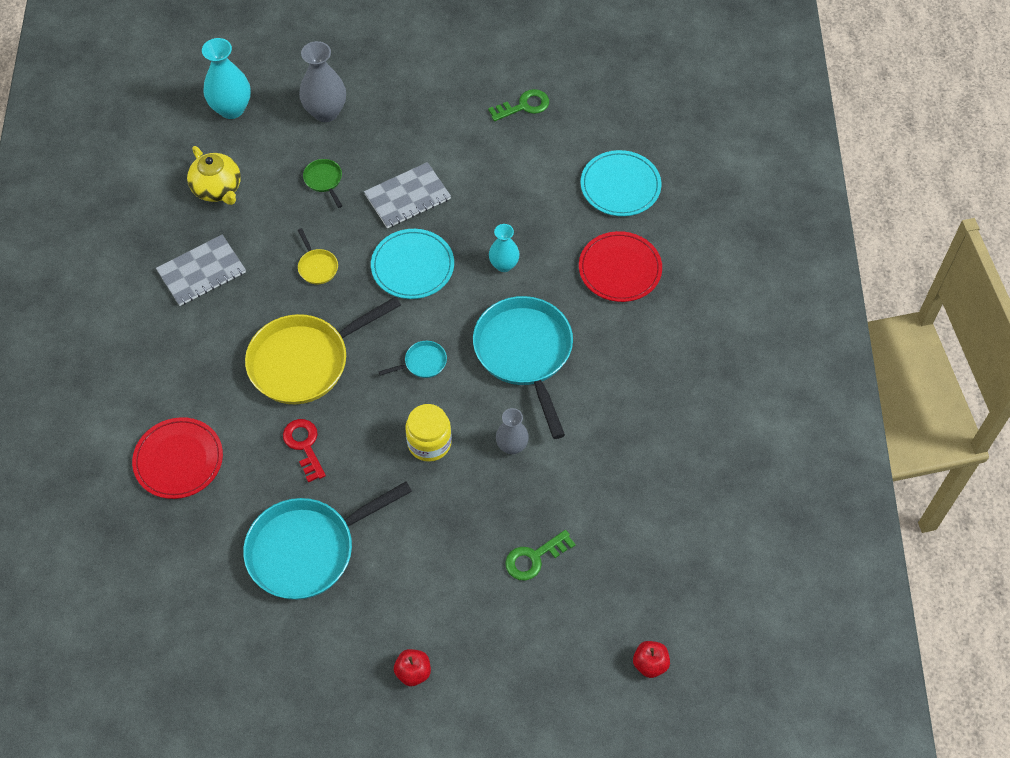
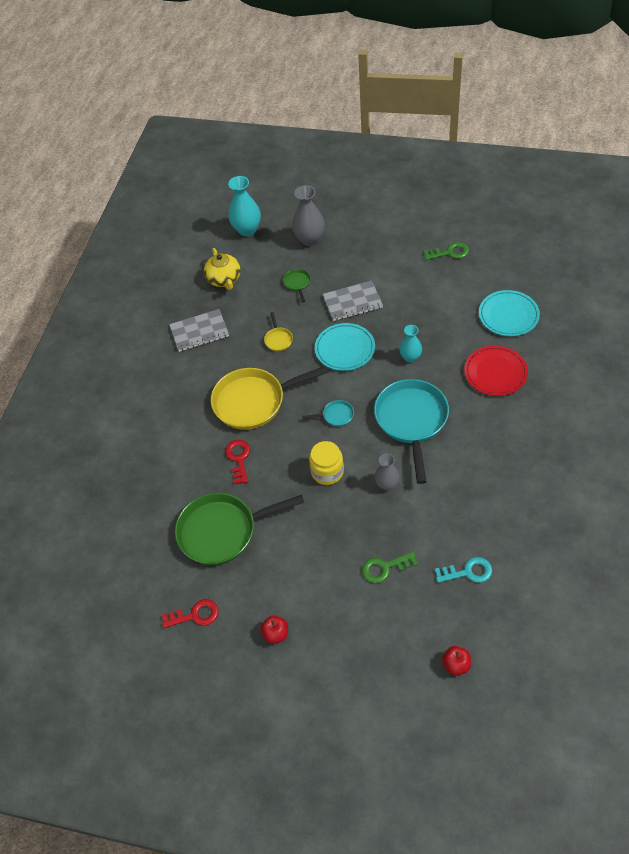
camera: 20 degrees right, 5 degrees down
(178, 460) = (150, 453): red plate -> none
(299, 669) = (195, 615): none -> red key
(307, 550) = (222, 531): turquoise pan -> green pan
(640, 542) = (468, 572): none -> turquoise key

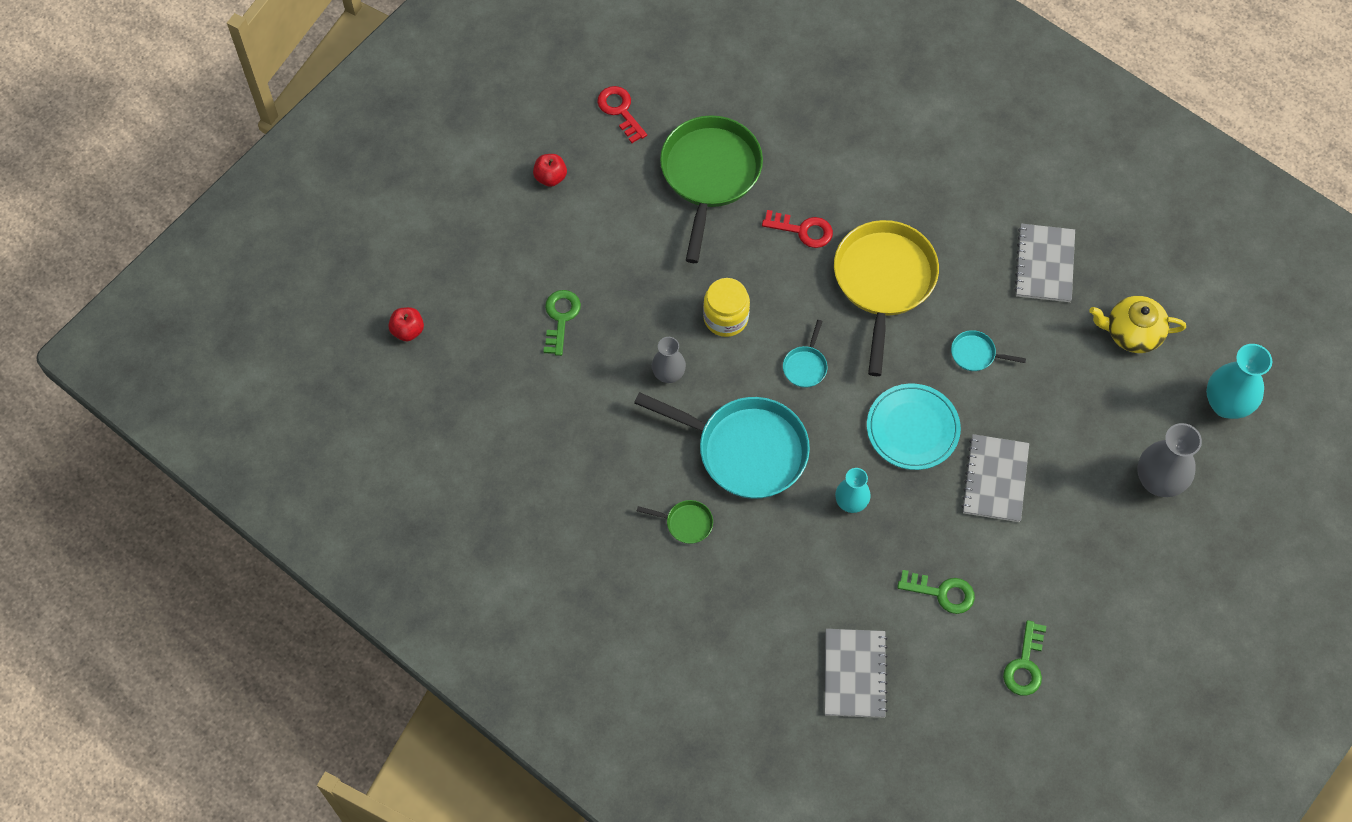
camera: 110 degrees right, 10 degrees up
(195, 615) = (620, 111): red key -> red key turned 135 degrees clockwise
(278, 339) = (976, 354): yellow pan -> turquoise pan
(297, 283) = (1072, 424): green pan -> green pan (686, 523)
(435, 298) = (942, 592): none -> green key
(468, 572) = (502, 400): turquoise key -> none
(495, 372) = (763, 596): red plate -> none
(508, 315) = (854, 674): turquoise plate -> grey notebook

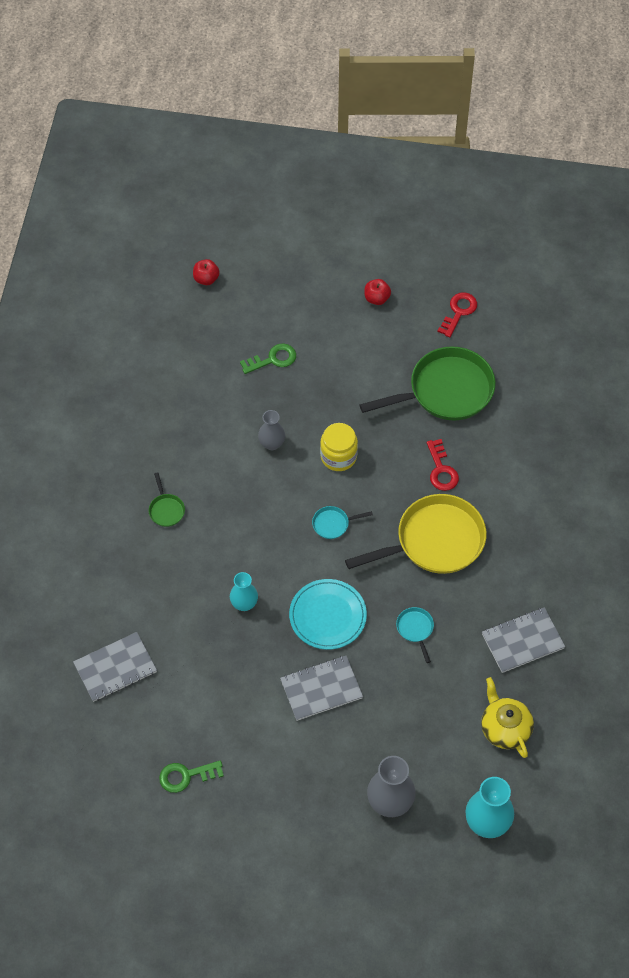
camera: 60 degrees right, 5 degrees down
(745, 450) = (244, 519): turquoise pan -> none
(942, 592) = (210, 695): green key -> none

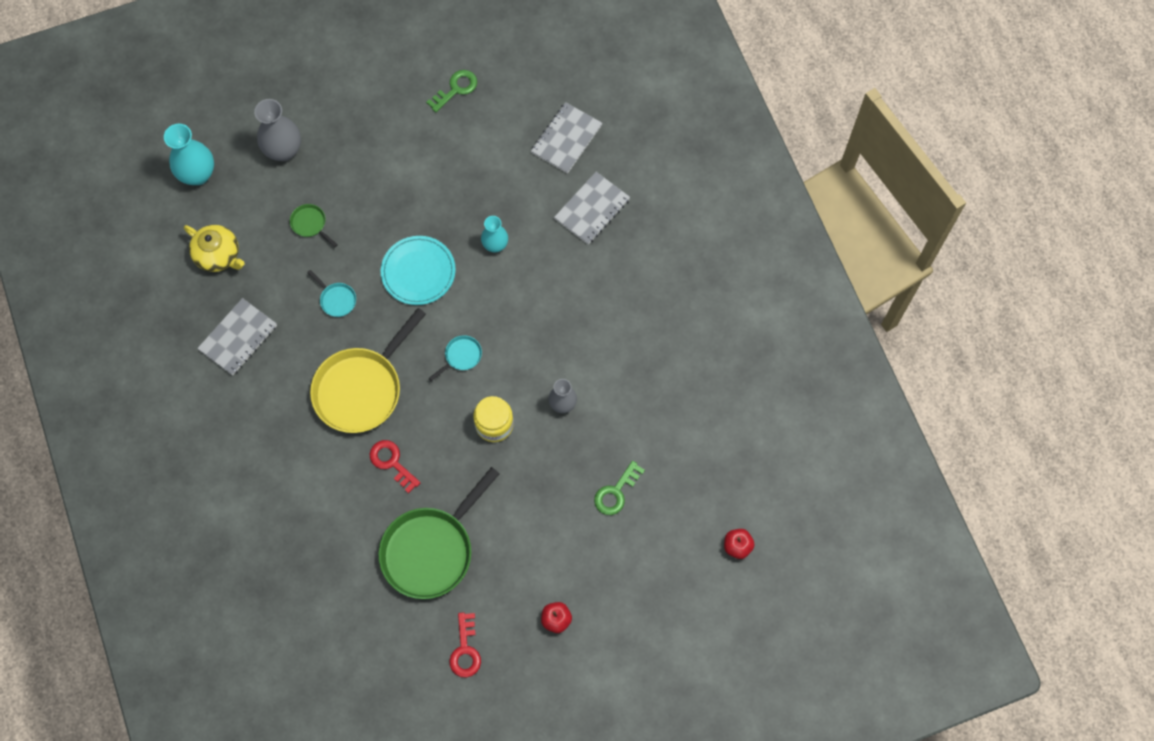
camera: 150 degrees right, 10 degrees up
(166, 510) = (615, 291): green pan -> green pan (310, 224)
(321, 689) = (388, 209): grey notebook -> grey notebook (592, 209)

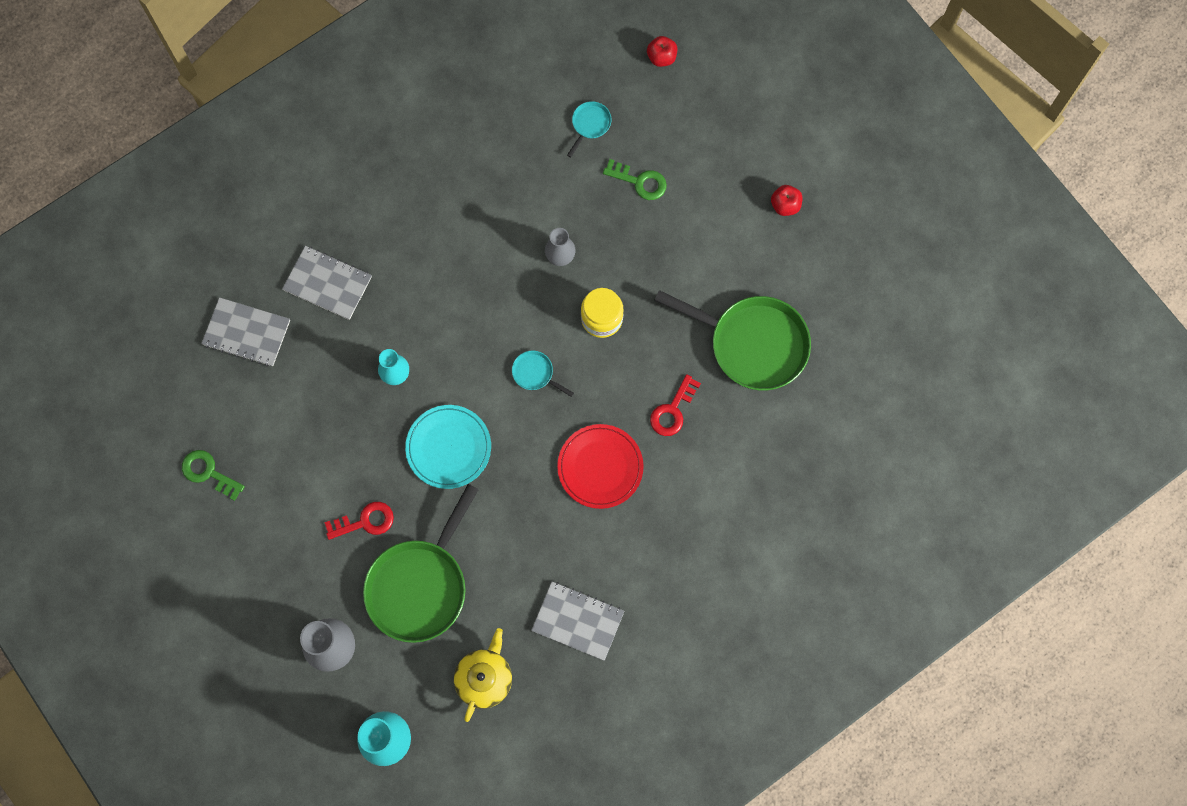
camera: 105 degrees left, 5 degrees up
(310, 224) = (420, 585): green pan -> green pan, size x2.39
(336, 299) = (504, 526): turquoise pan -> turquoise pan (590, 124)
(361, 389) = (600, 467): yellow pan -> red plate
(465, 650) = (842, 282): red key -> red key (365, 521)

